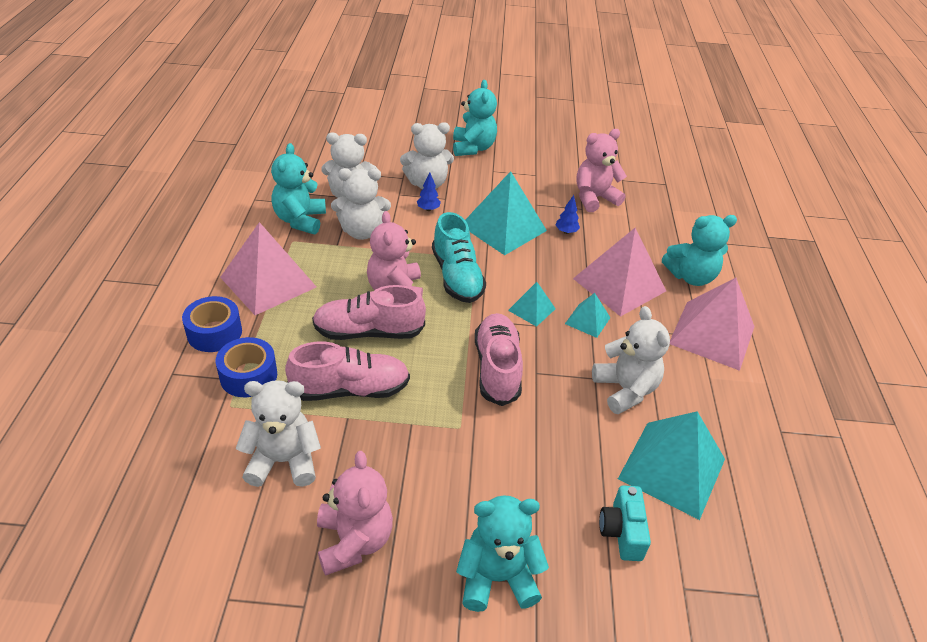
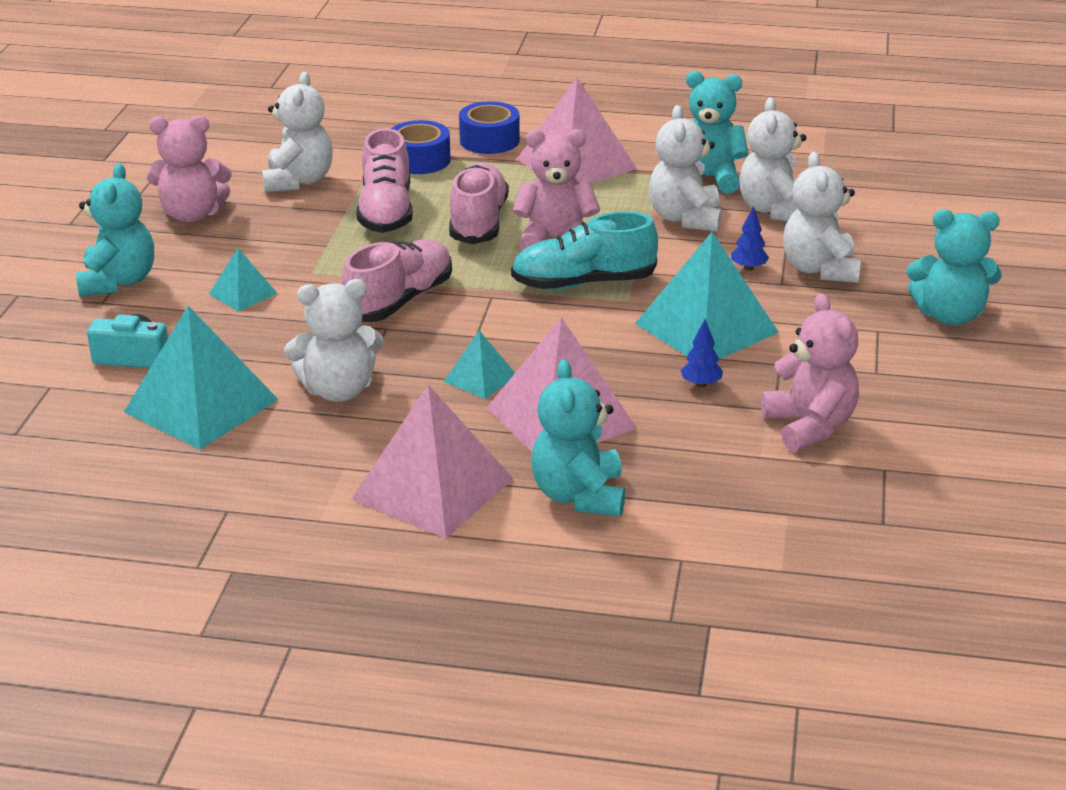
camera: 100 degrees right, 10 degrees down
(497, 368) = (399, 301): pink shoe -> pink shoe turned 60 degrees counterclockwise
(532, 309) = (509, 335): turquoise pyramid -> turquoise pyramid (243, 293)

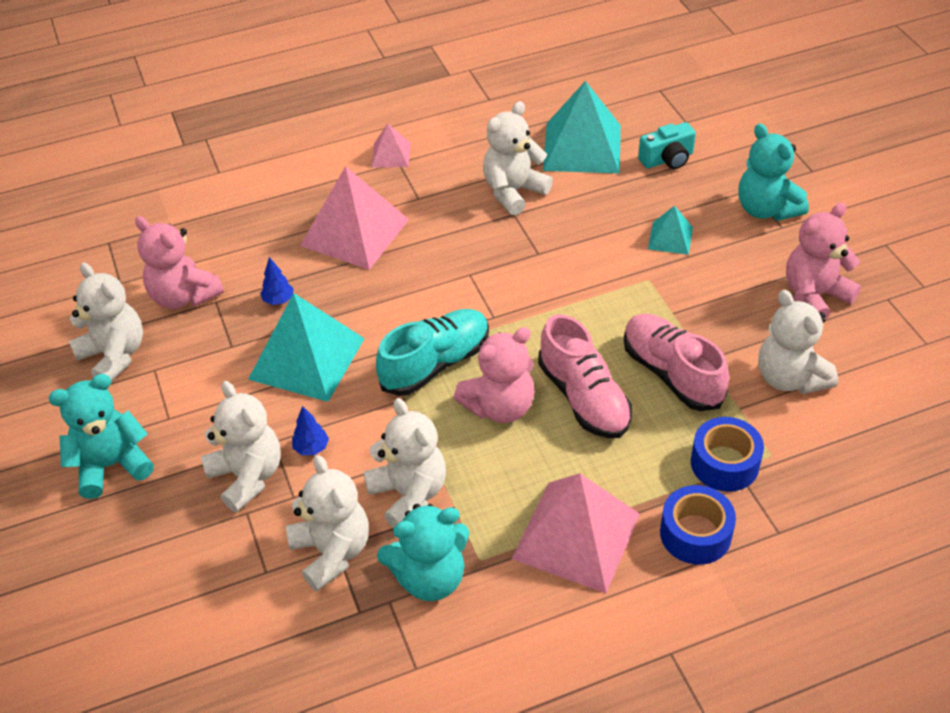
camera: 150 degrees right, 15 degrees up
(399, 301) = (555, 281): pink shoe -> none
(433, 488) = (391, 155): pink pyramid -> pink pyramid, size x0.50
(480, 378) = (433, 240): turquoise pyramid -> none
(579, 496) = (303, 185): turquoise teddy bear -> none
(917, 398) = (114, 355): none -> white teddy bear

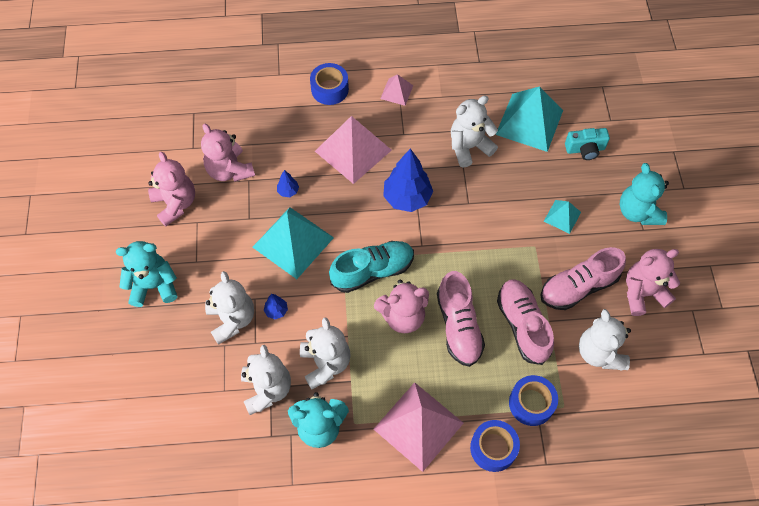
camera: 15 degrees right, 15 degrees up
(114, 355) = (175, 204): white teddy bear -> pink teddy bear
(297, 172) = (330, 89): none -> blue tape
(451, 268) = (407, 198): none -> blue tree
(727, 311) = (578, 287): none -> pink shoe

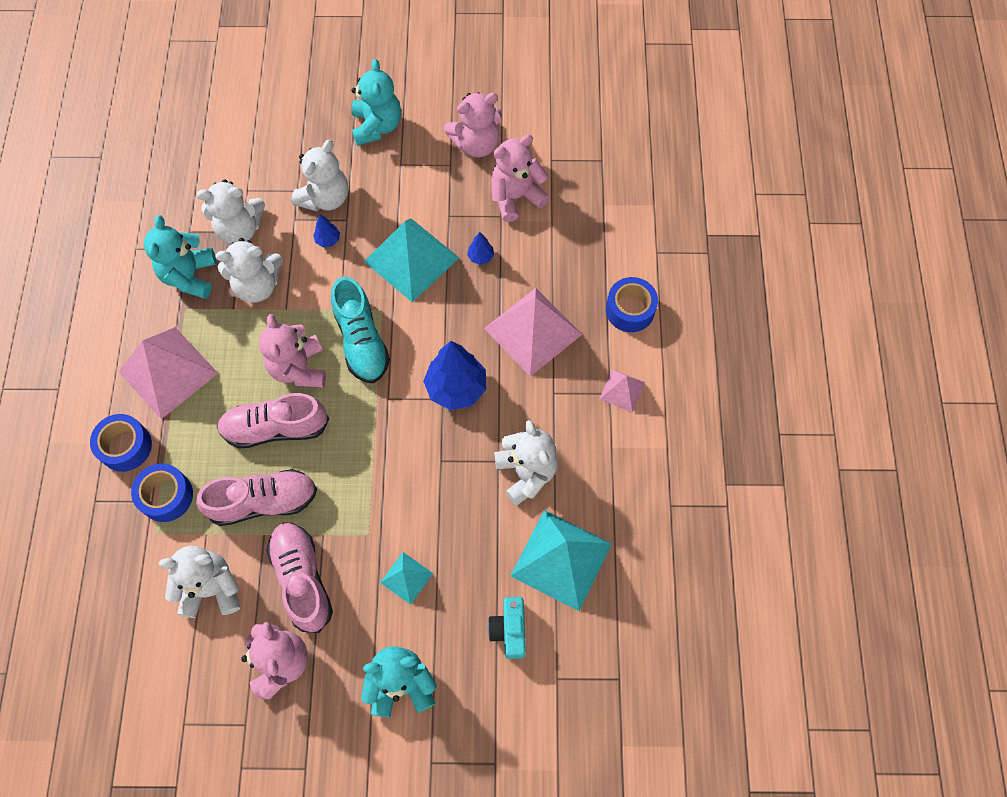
camera: 95 degrees right, 5 degrees up
(232, 319) = (325, 198): white teddy bear -> white teddy bear turned 45 degrees counterclockwise

